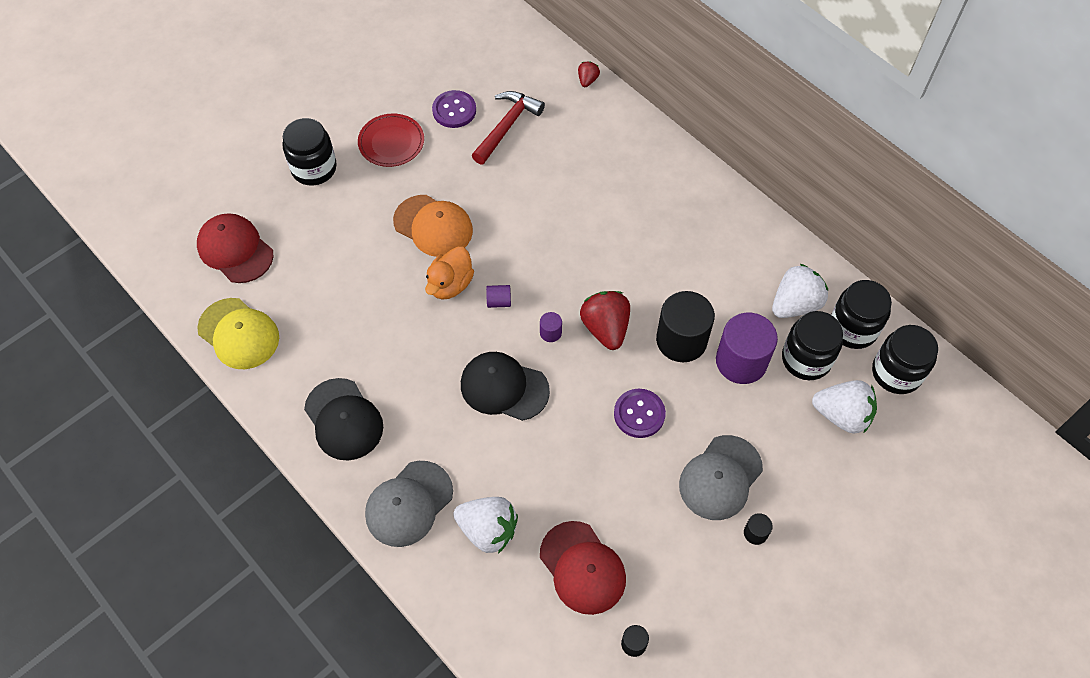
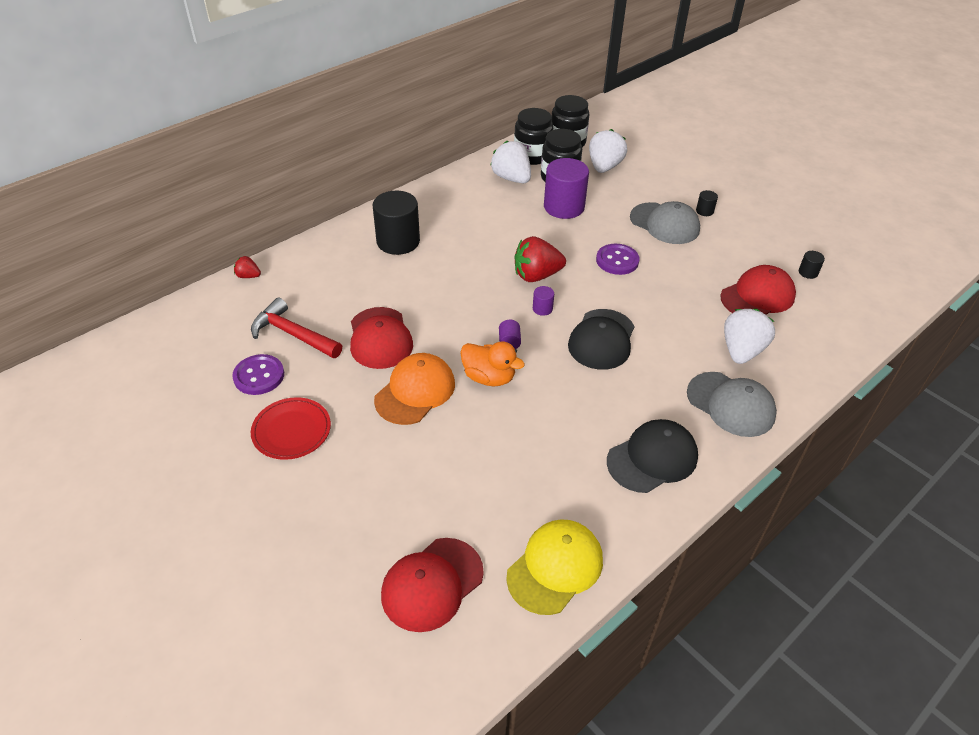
camera: 90 degrees left, 15 degrees down
(314, 168) = (315, 505): black jar -> none
(503, 193) = (380, 338): none -> red cap
(681, 340) = (546, 235): black cylinder -> black cylinder (398, 241)

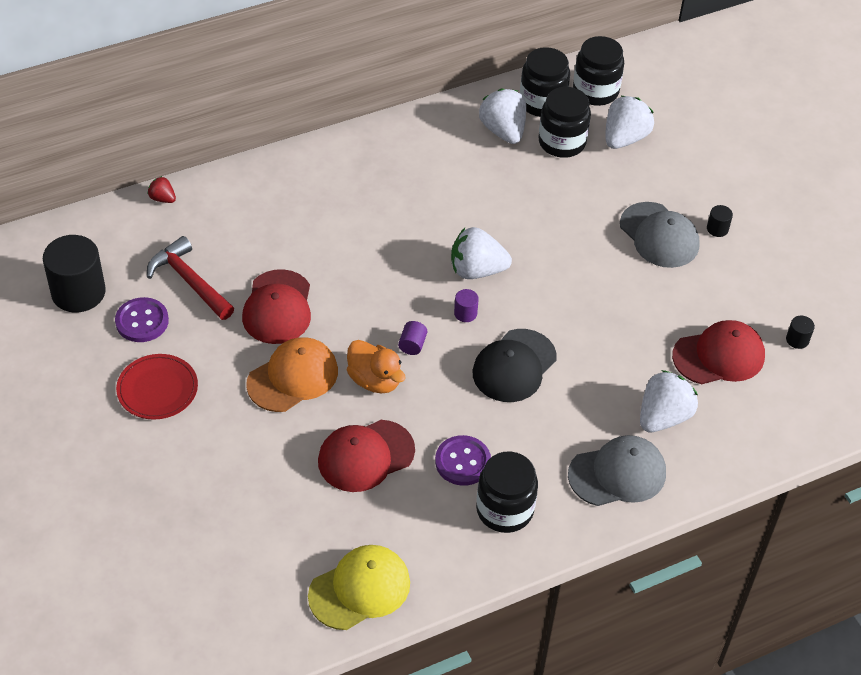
camera: 15 degrees right, 5 degrees up
(398, 241) = (338, 190): black cylinder -> black cylinder (78, 292)
(432, 584) = (240, 573): red cap -> red cap (365, 456)
(536, 275) = (477, 270): red strawberry -> white strawberry
(564, 207) = (548, 185): purple cylinder -> none
(617, 260) = (578, 272): purple button -> purple button (462, 462)
(652, 458) = (504, 510): black cap -> black jar
(731, 404) = (617, 474): grey cap -> grey cap turned 75 degrees counterclockwise

